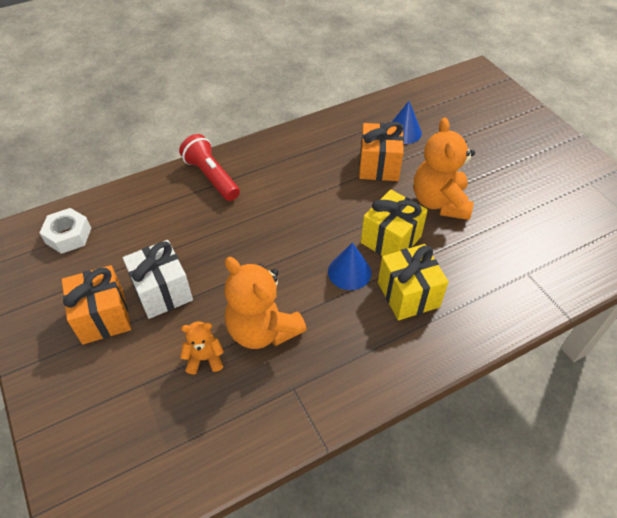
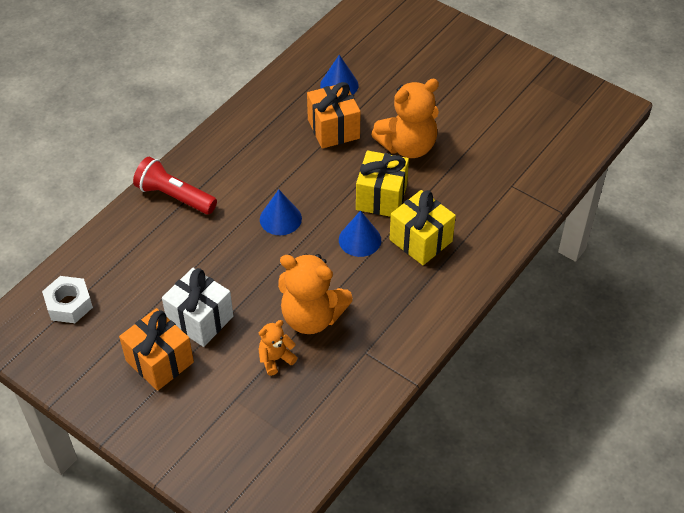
camera: 25 degrees left, 0 degrees up
(288, 226) = (280, 218): none -> blue cone
(439, 202) = (408, 146): orange teddy bear -> orange teddy bear turned 90 degrees counterclockwise

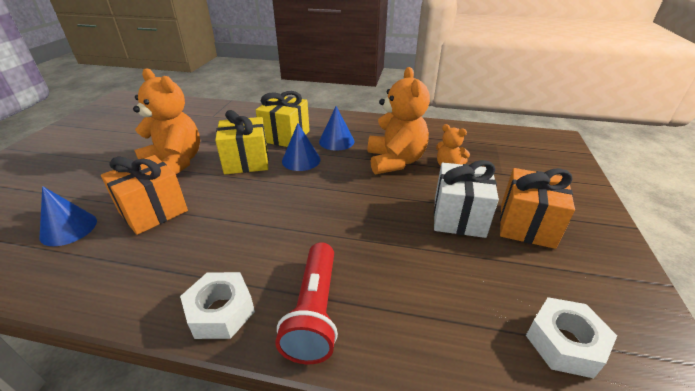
camera: 115 degrees left, 15 degrees down
(205, 154) = (220, 311): none -> white nut
(280, 218) = (302, 208): blue cone -> blue cone (336, 141)

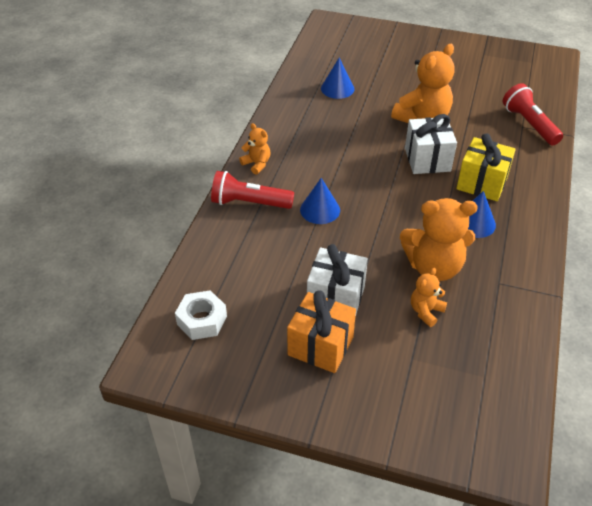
camera: 95 degrees right, 10 degrees up
(153, 211) = (354, 120): orange gift -> none
(210, 113) = (529, 124): none -> red flashlight
(220, 311) = (257, 164): white nut -> orange teddy bear
(246, 161) = (427, 160): yellow gift -> white gift
(301, 160) = (432, 195): blue cone -> blue cone (320, 210)

